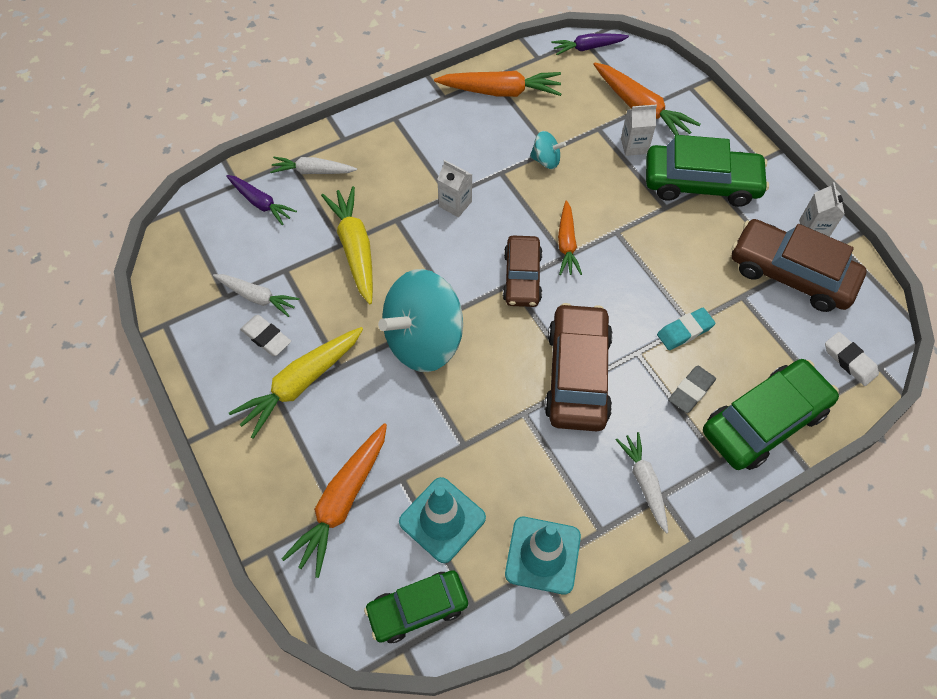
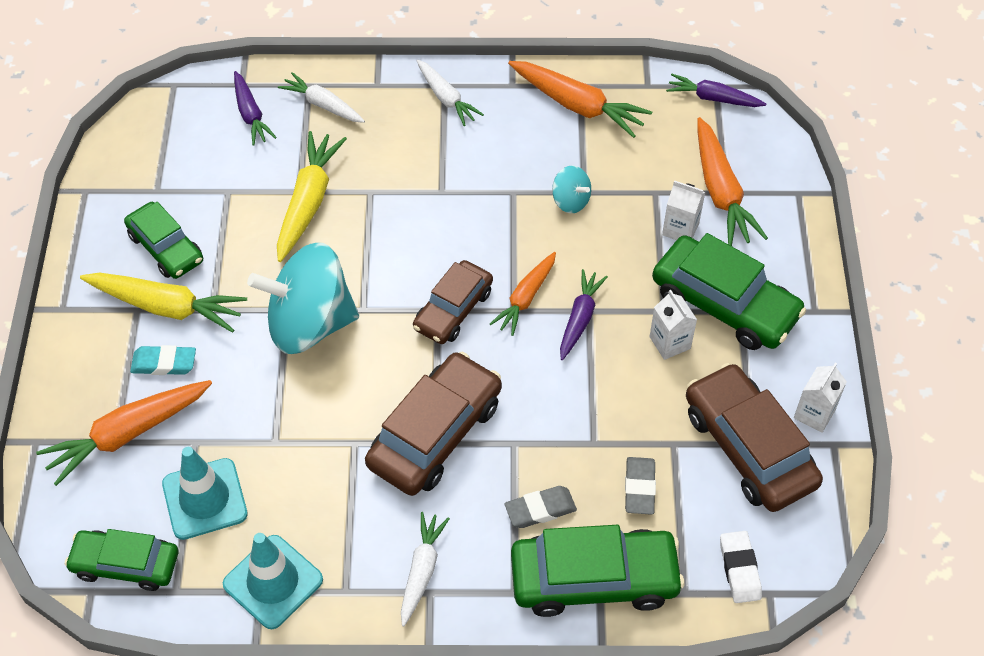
camera: 30 degrees right, 5 degrees down
(257, 297) = (184, 205): white carrot -> white carrot (446, 98)
(266, 337) = (166, 248): white eraser -> green car
(301, 383) = (167, 307): yellow carrot -> yellow carrot turned 150 degrees counterclockwise
(455, 204) = (440, 203): white carton -> white carton (670, 342)
(614, 240) = (580, 318): none -> purple carrot
(685, 331) = (581, 447): turquoise eraser -> turquoise eraser (164, 363)
(744, 339) = (639, 488): none -> grey eraser

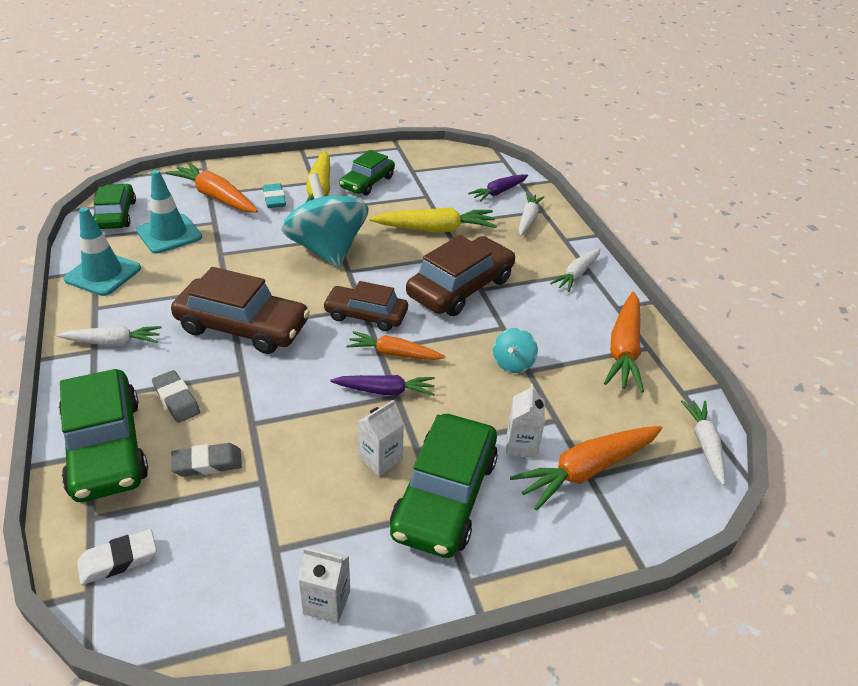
camera: 70 degrees right, 15 degrees down
(713, 98) = (705, 445): purple carrot -> white carrot
(749, 447) = (269, 545): brown car -> brown car (460, 287)

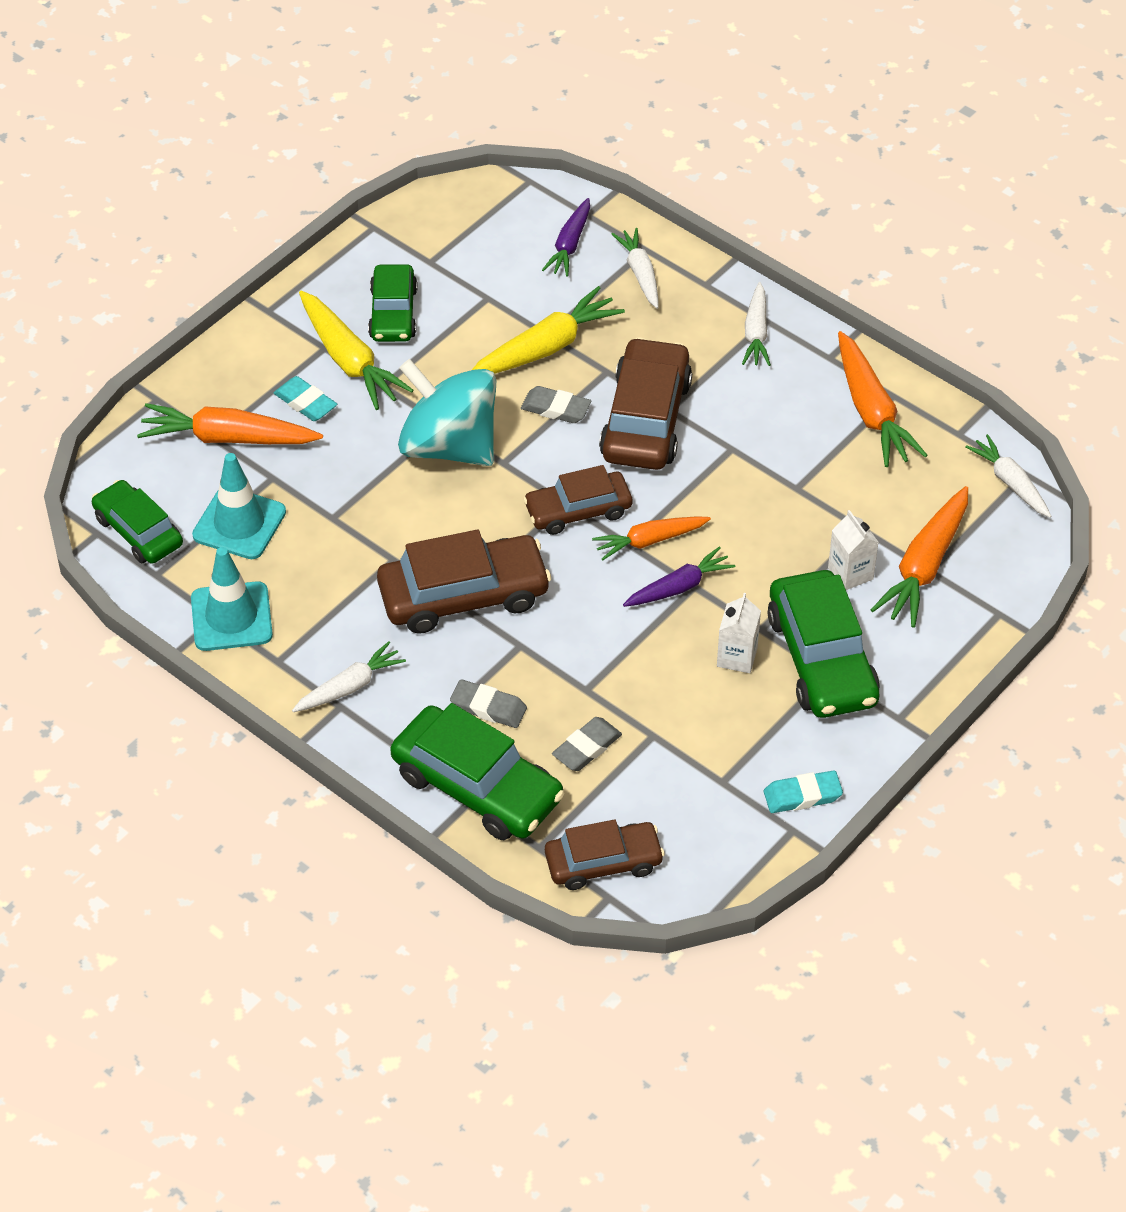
camera: 30 degrees left, 10 degrees up
(118, 560) = (603, 862): white eraser -> brown car
(326, 602) = (802, 795): white carton -> turquoise eraser
(410, 259) = (556, 409): none -> grey eraser
(513, 363) = (775, 487): turquoise spinning top -> none

